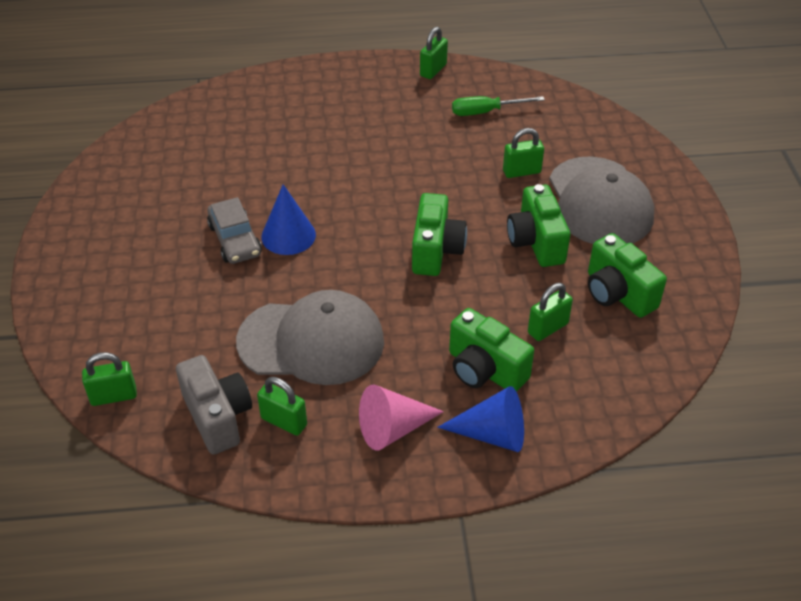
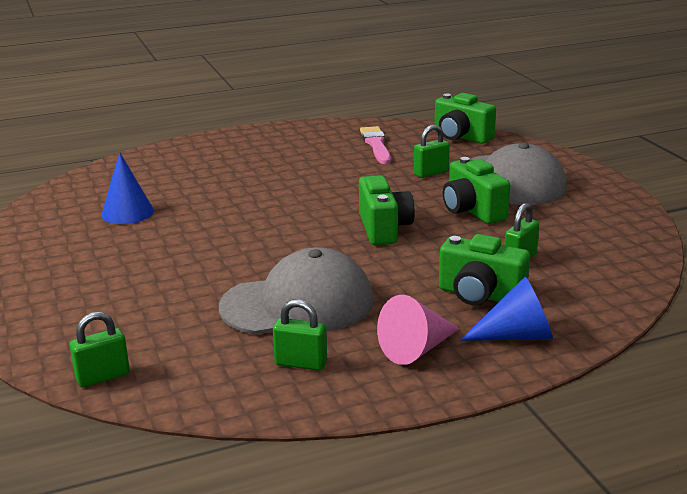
camera: 15 degrees left, 20 degrees down
(218, 417) = (227, 372): grey camera -> none
(235, 240) = (181, 250): grey car -> none
(288, 235) = (234, 239): blue cone -> blue cone (127, 213)
(433, 70) = (314, 128): green padlock -> none
(486, 112) = (376, 144): green screwdriver -> pink brush
(617, 293) = (566, 230): green camera -> green camera (461, 137)

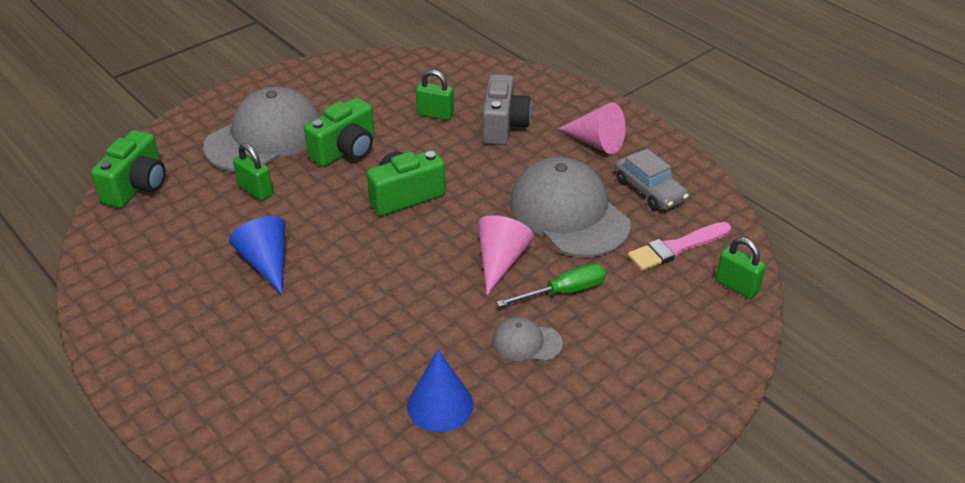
camera: 110 degrees left, 15 degrees up
(150, 252) = (526, 342): none -> grey cap
(190, 279) = (564, 292): none -> green screwdriver
(257, 258) = (500, 261): none -> pink cone
(301, 363) = (649, 190): green padlock -> grey car
(376, 144) = (171, 248): pink brush -> pink brush (676, 248)
(480, 295) = (503, 126): green camera -> grey camera
(516, 336) = (552, 104): blue cone -> blue cone (266, 263)

